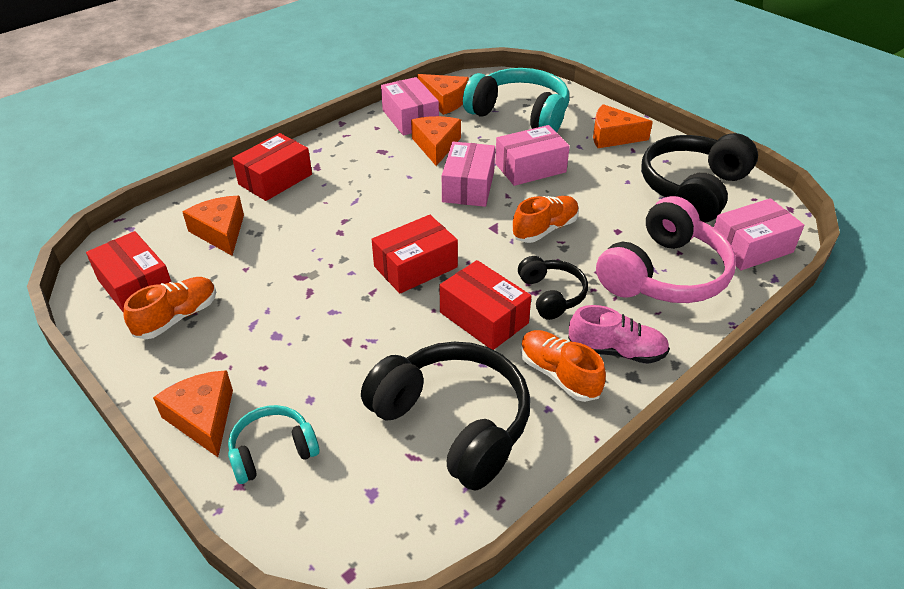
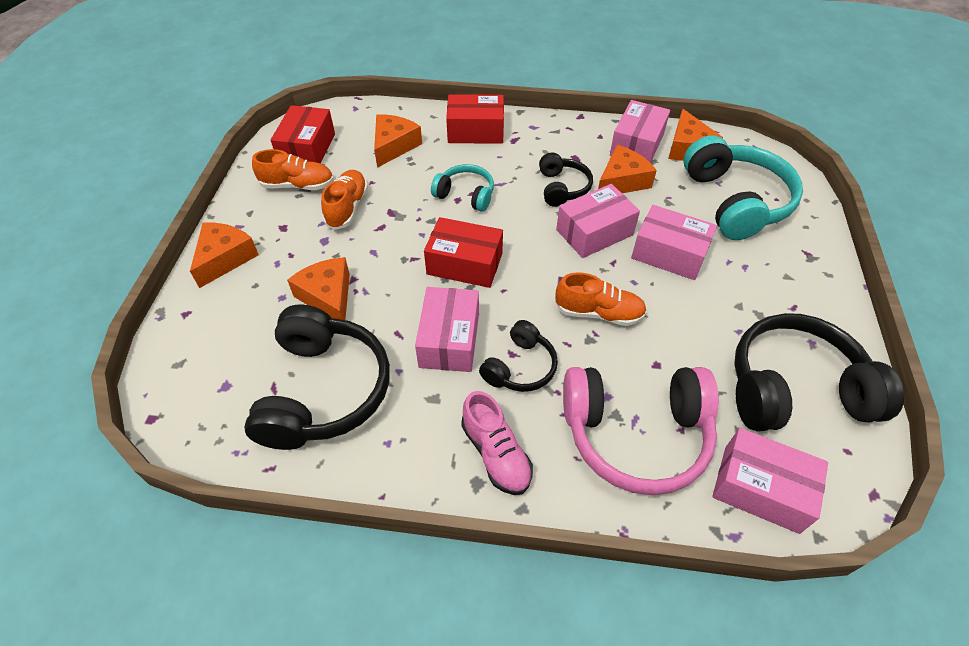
camera: 50 degrees right, 10 degrees up
(272, 451) = (223, 310): turquoise headphones -> turquoise headphones (465, 195)
(404, 174) = (562, 188): none -> black headphones
(484, 318) = (449, 340): red box -> pink box
(558, 374) = (431, 428): orange shoe -> orange shoe (347, 208)
(612, 136) = (794, 281): orange cheese -> orange cheese (328, 296)

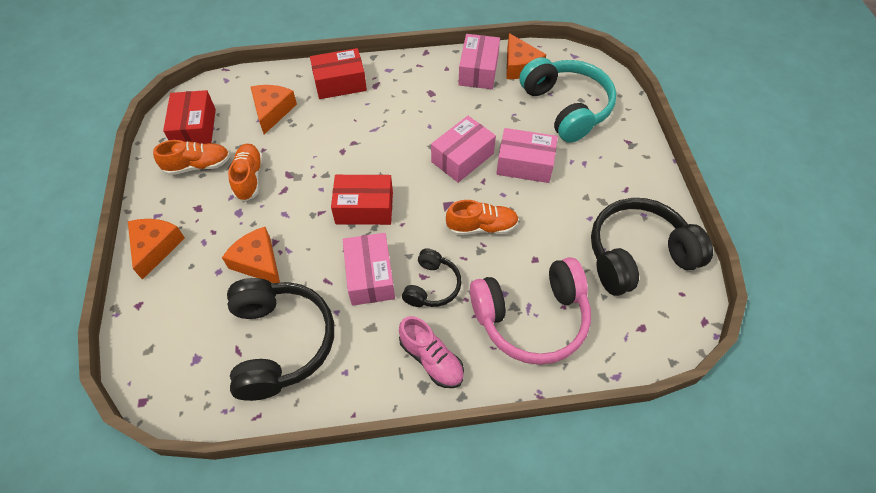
camera: 15 degrees left, 5 degrees up
(465, 195) = (348, 145): turquoise headphones -> none
(562, 188) = (427, 123): black headphones -> none
(622, 181) = (474, 107): orange cheese -> none
(760, 488) = (627, 337): pink box -> none

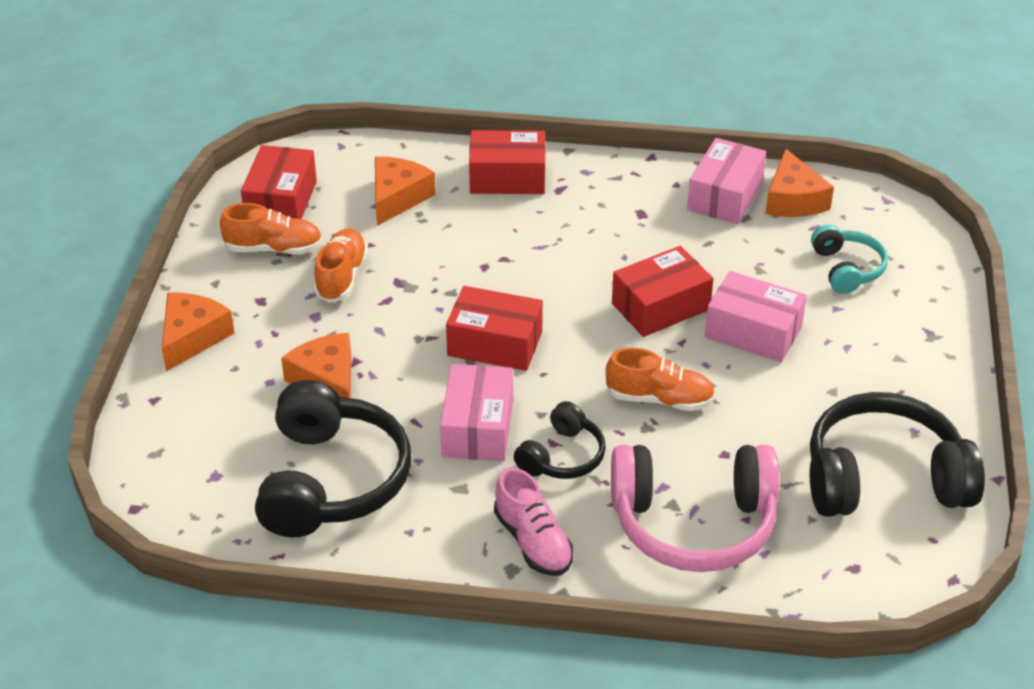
camera: 15 degrees right, 15 degrees down
(462, 158) = (660, 306): pink box -> red box
(566, 107) = (847, 269): turquoise headphones -> turquoise headphones, size x0.53

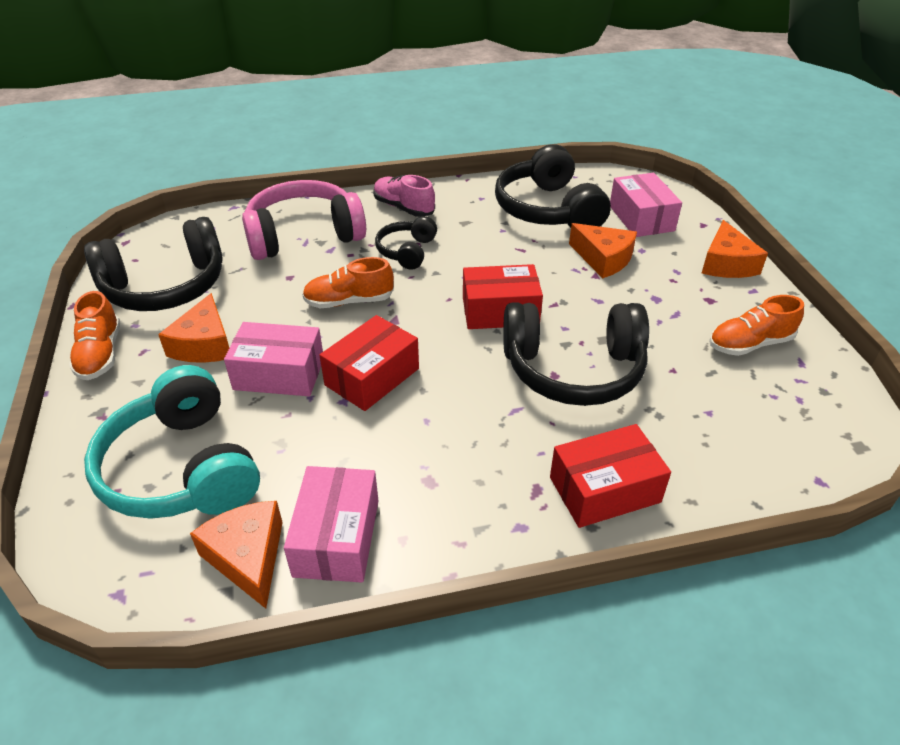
camera: 160 degrees right, 0 degrees up
(281, 201) = (798, 392): red box -> none
(341, 276) = (668, 334): orange shoe -> orange shoe (100, 354)
(397, 197) = (696, 428): orange cheese -> orange cheese (204, 344)
(463, 266) = (573, 370): none -> black headphones
(477, 428) = (475, 255): pink box -> pink box (641, 218)
(847, 269) = (182, 468): turquoise headphones -> turquoise headphones, size x1.87

